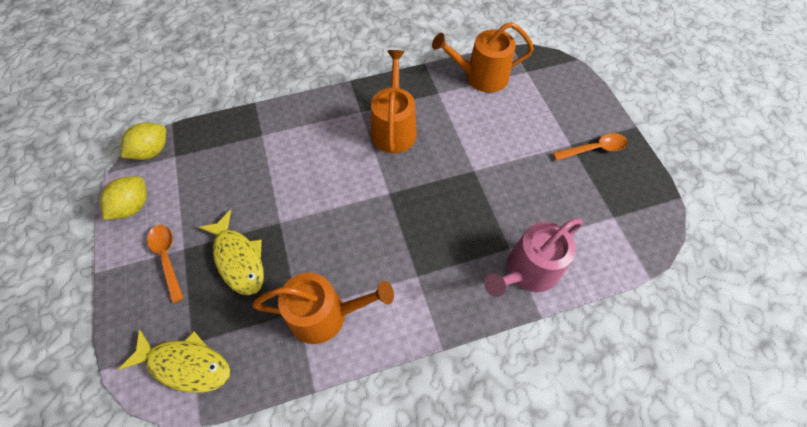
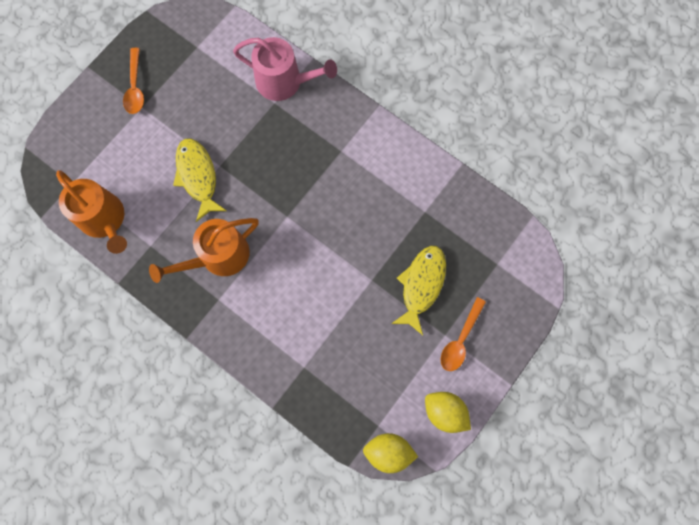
camera: 125 degrees left, 15 degrees up
(133, 206) = (444, 412): yellow lemon -> yellow lemon turned 45 degrees clockwise
(185, 364) = (512, 255): yellow fish -> yellow fish (198, 176)
(325, 315) = (413, 192): orange watering can -> none
(594, 149) = (135, 87): orange spoon -> orange spoon turned 135 degrees counterclockwise

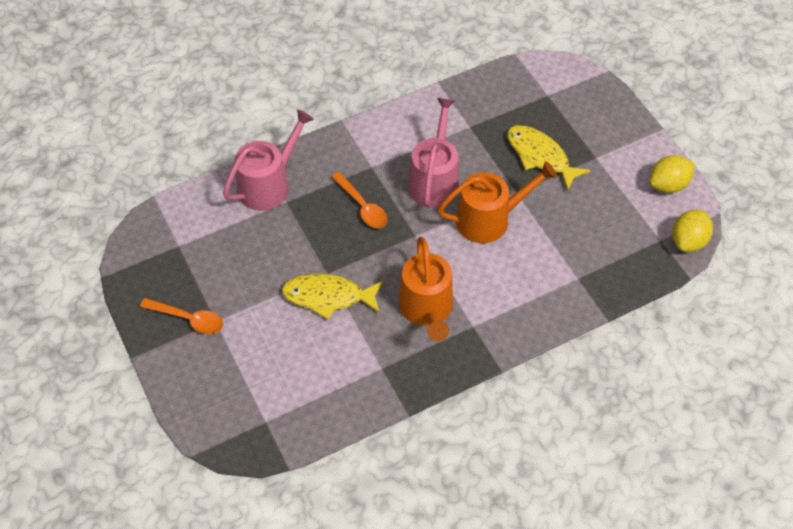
camera: 65 degrees left, 20 degrees down
(105, 220) = (328, 402): orange watering can -> orange watering can (489, 219)
(351, 207) = (434, 180): none -> pink watering can
(460, 339) = (605, 148): orange spoon -> orange spoon (362, 206)

